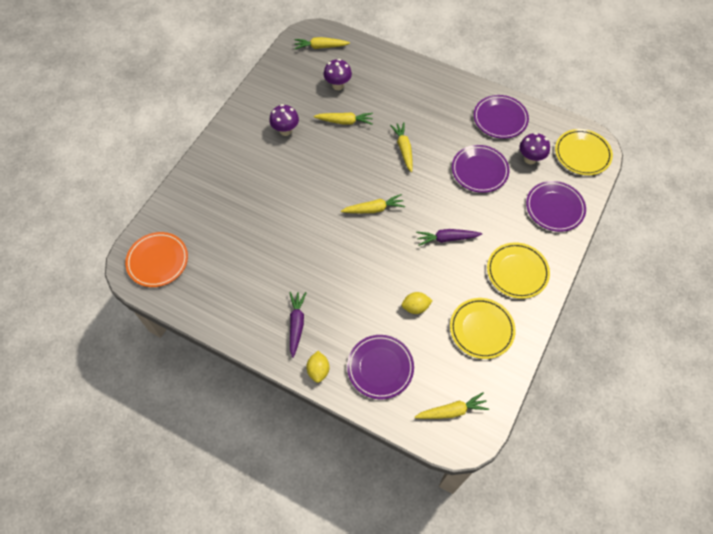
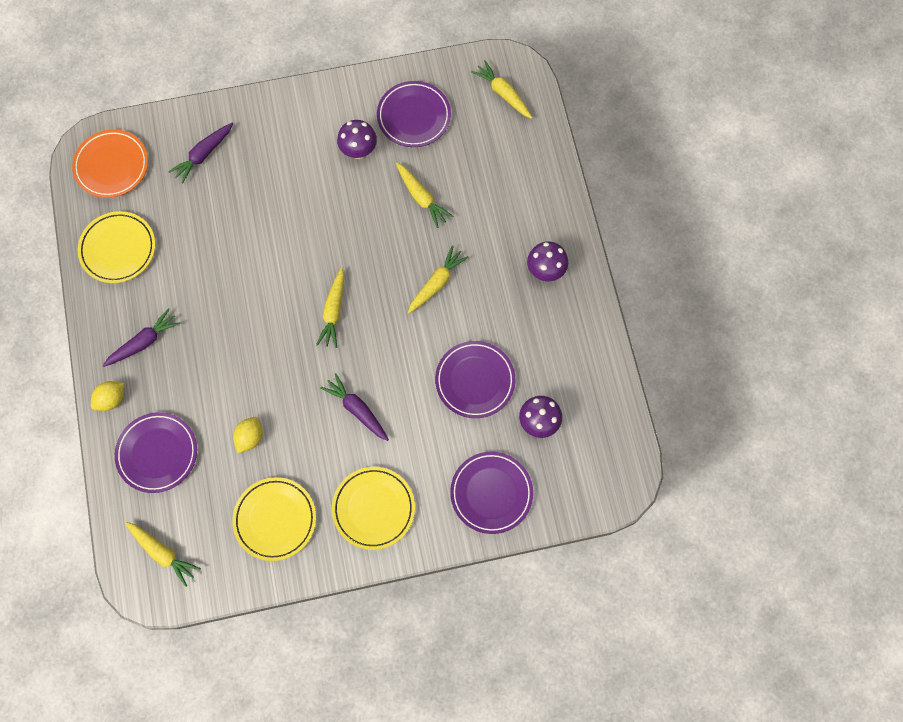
camera: 50 degrees right, 10 degrees up
(205, 207) = (203, 155): none -> purple carrot
(338, 85) = (464, 153): purple mushroom -> purple mushroom (545, 271)
(374, 209) = (334, 311): yellow carrot -> yellow carrot turned 60 degrees clockwise
(415, 307) = (250, 437): yellow lemon -> yellow lemon turned 75 degrees clockwise
(500, 119) = (568, 352): purple plate -> purple plate (414, 116)
(582, 154) = (595, 474): yellow plate -> yellow plate (118, 249)

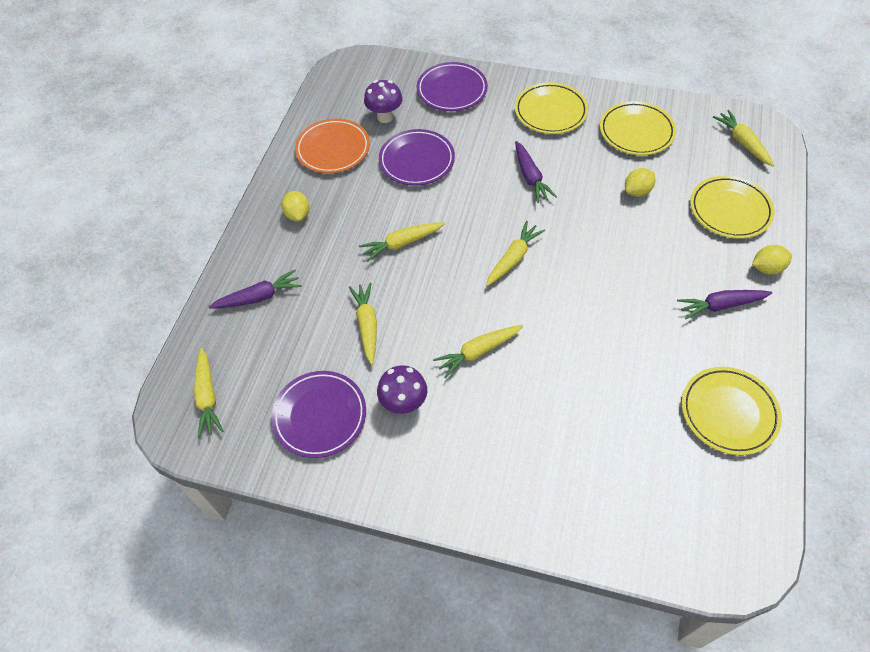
camera: 150 degrees left, 15 degrees down
(112, 166) = (714, 522): orange plate -> orange plate (333, 149)
(157, 453) = (730, 210): purple plate -> yellow plate
(203, 155) = (589, 483): purple carrot -> purple carrot (259, 297)
(323, 214) = (478, 352): none -> yellow carrot
(545, 271) = (298, 215): purple mushroom -> yellow lemon

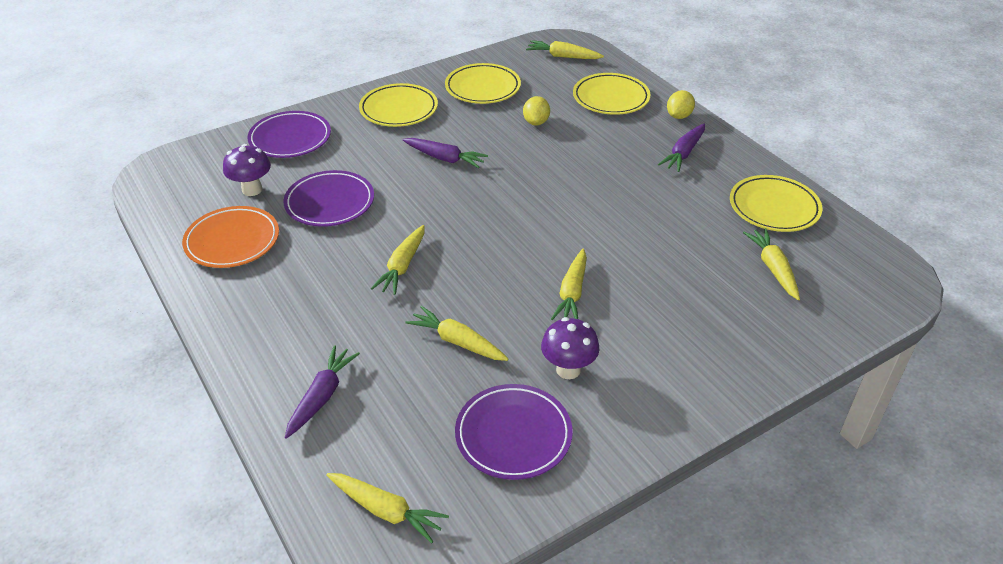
camera: 50 degrees left, 15 degrees down
(298, 215) = (268, 310): yellow lemon -> none
(513, 258) = (508, 217): yellow carrot -> yellow carrot (773, 268)

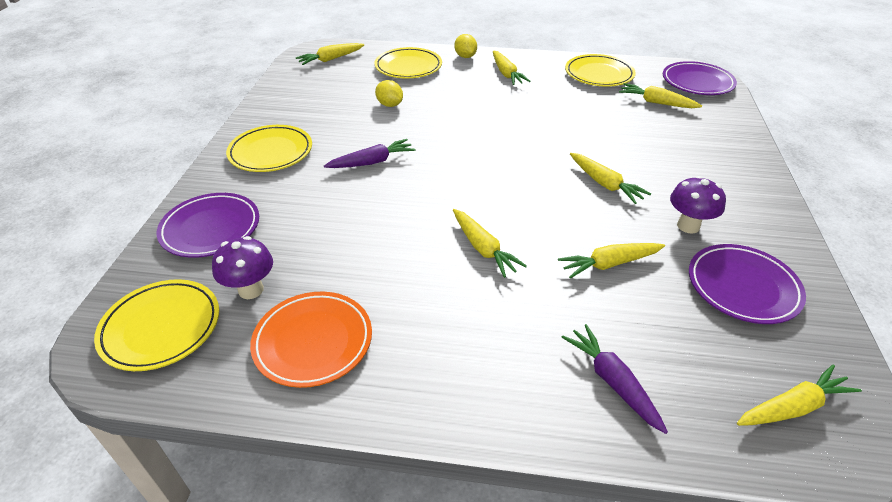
camera: 50 degrees left, 0 degrees up
(330, 203) = (342, 249): purple plate -> purple plate (697, 82)
(483, 88) = (310, 104): yellow plate -> yellow plate (161, 328)
(683, 153) = (506, 74): purple carrot -> yellow carrot

